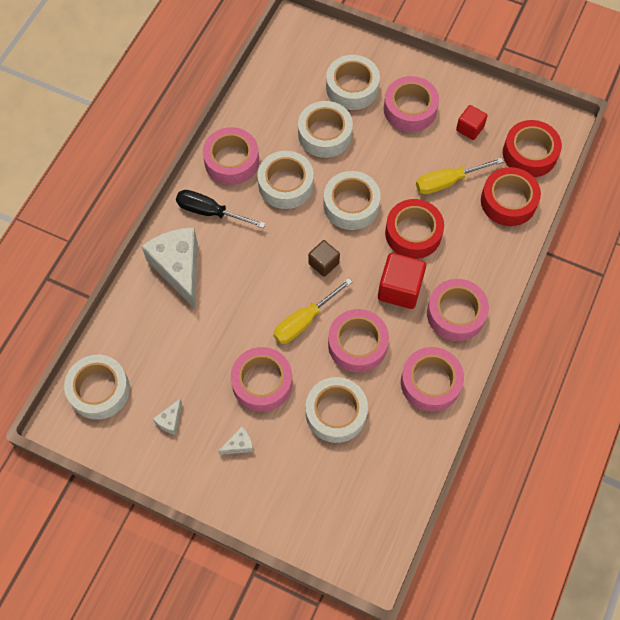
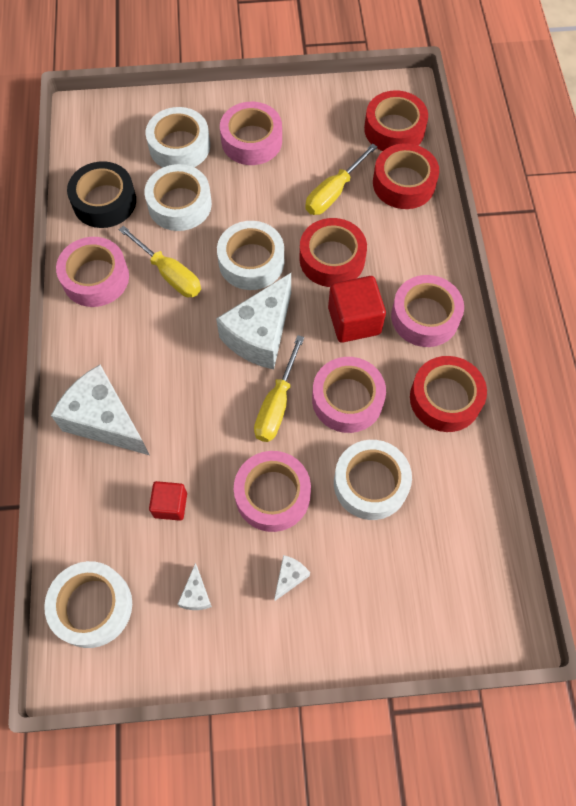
camera: 30 degrees left, 0 degrees up
(210, 212) = (104, 342): black screwdriver -> none
(271, 105) = (104, 201): none -> black tape
(286, 184) = (169, 274): white tape -> yellow screwdriver
(323, 263) = (260, 334): brown cube -> white cheese
(430, 382) = (445, 398): pink tape -> red tape
(470, 128) = (322, 132): red cube -> red cube (170, 505)

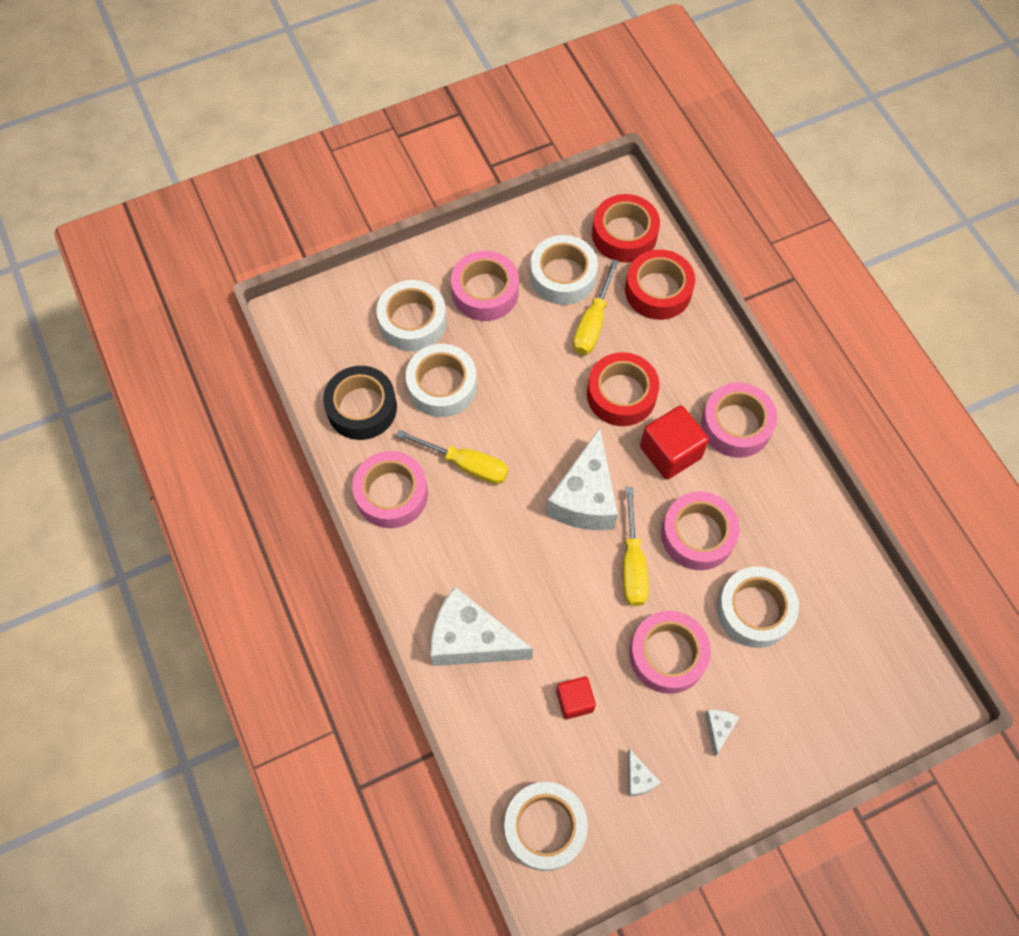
camera: 20 degrees left, 0 degrees up
(251, 261) = (542, 424): white tape -> white tape (563, 276)
(445, 398) = (789, 502): red tape -> none

